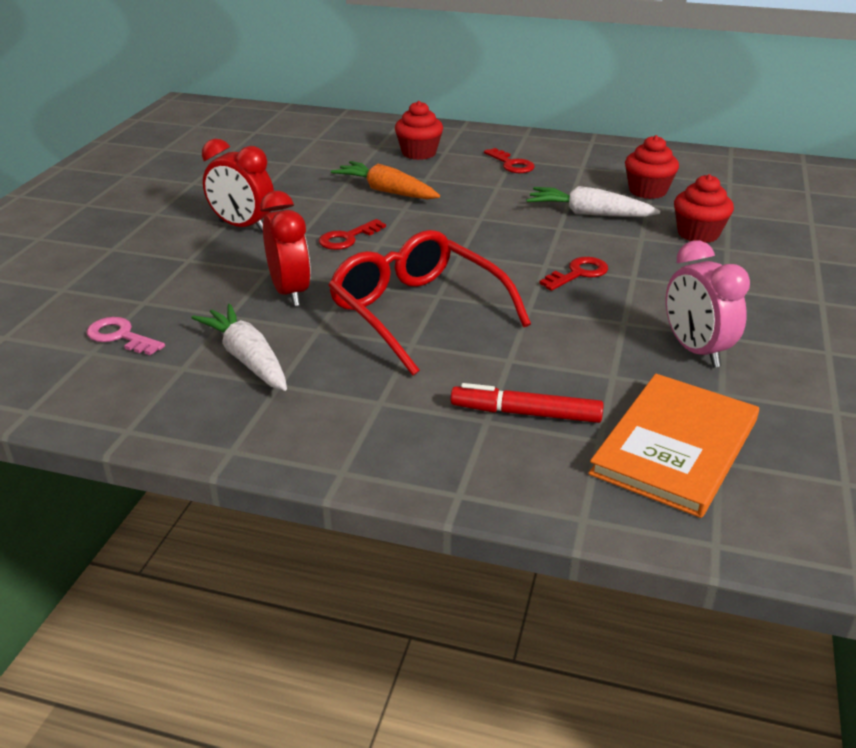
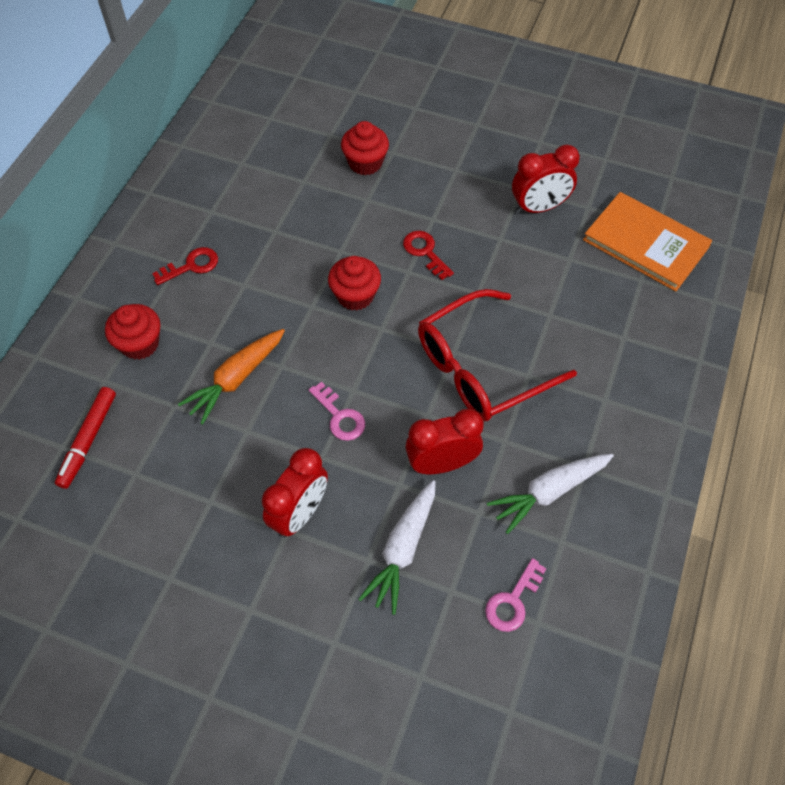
camera: 85 degrees left, 25 degrees up
(347, 238) = (340, 416): red key -> pink key
(526, 413) = (615, 314): red marker -> red marker (88, 440)
(588, 214) = (316, 226): white carrot -> white carrot (402, 550)
(647, 191) = (277, 176): red cupcake -> red cupcake (355, 295)
(695, 350) = (539, 207): pink clock -> red clock

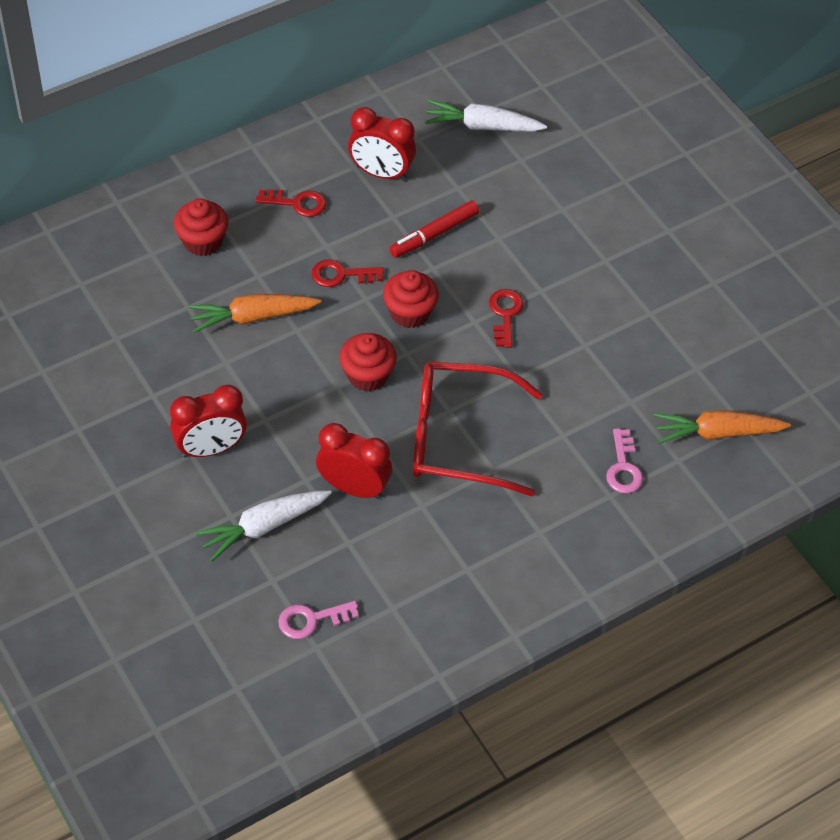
camera: 35 degrees right, 5 degrees down
(88, 440) = (103, 291): red marker -> red marker (434, 234)
(276, 300) = (341, 275): none -> red key
(340, 416) = (307, 399): pink key -> pink key (623, 468)
(365, 163) = (528, 204): red cupcake -> red cupcake (367, 375)
(539, 207) = (649, 340): red clock -> red clock (381, 173)
(548, 492) = (418, 566): white carrot -> white carrot (482, 126)
(645, 243) = (716, 433): orange book -> orange carrot

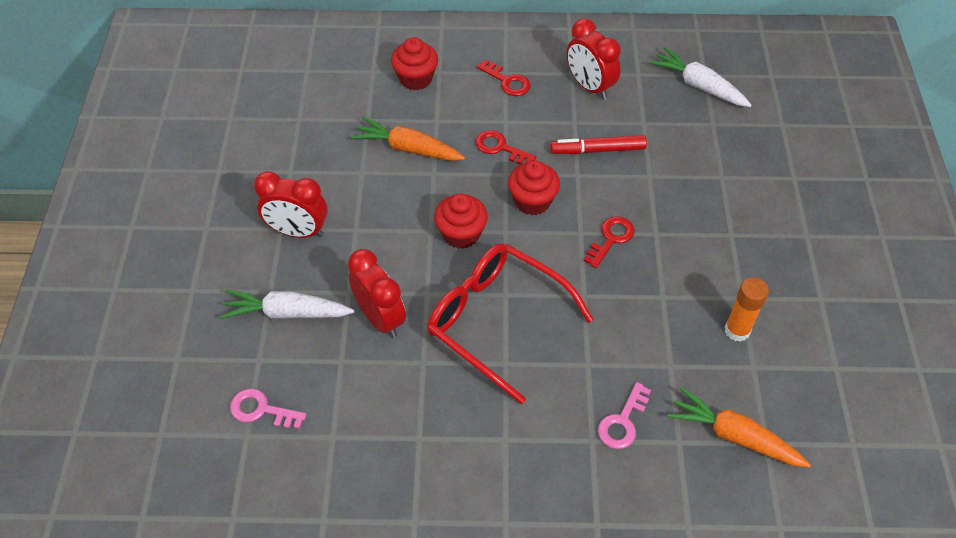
camera: 35 degrees right, 0 degrees up
(664, 344) = (737, 330): none -> orange glue stick

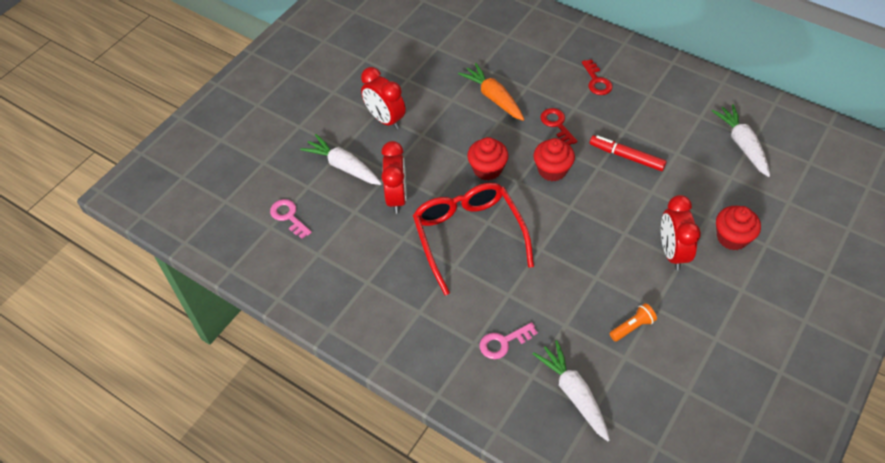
camera: 35 degrees right, 0 degrees up
(415, 78) = (533, 53): red cupcake -> red cupcake (732, 238)
(589, 86) = (655, 110): red clock -> red clock (672, 252)
(611, 238) = (589, 221): red key -> none
(733, 436) = (573, 393): orange carrot -> white carrot
(737, 330) = (632, 327): orange glue stick -> orange flashlight

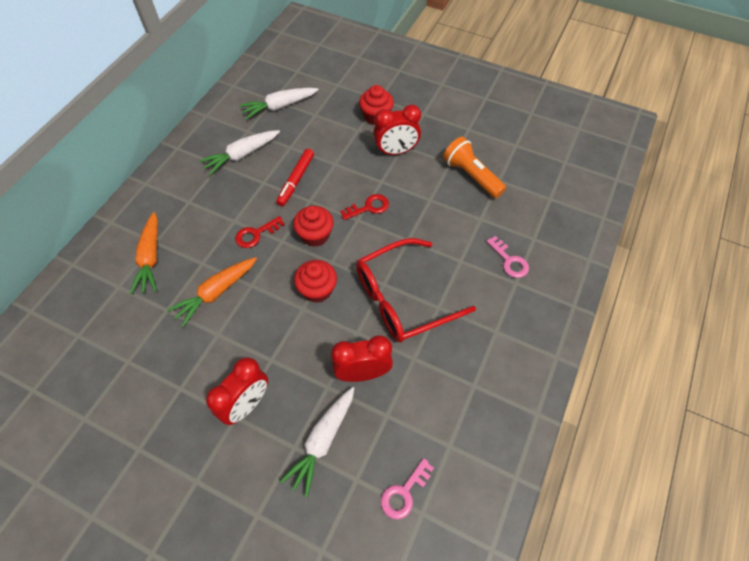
camera: 100 degrees left, 5 degrees up
(535, 53) = (151, 258): none -> orange carrot
(573, 393) = (540, 211): white carrot -> white carrot (241, 155)
(597, 81) = (198, 204): red key -> red key (369, 207)
(632, 327) = (471, 176): orange flashlight -> orange flashlight, size x1.79

